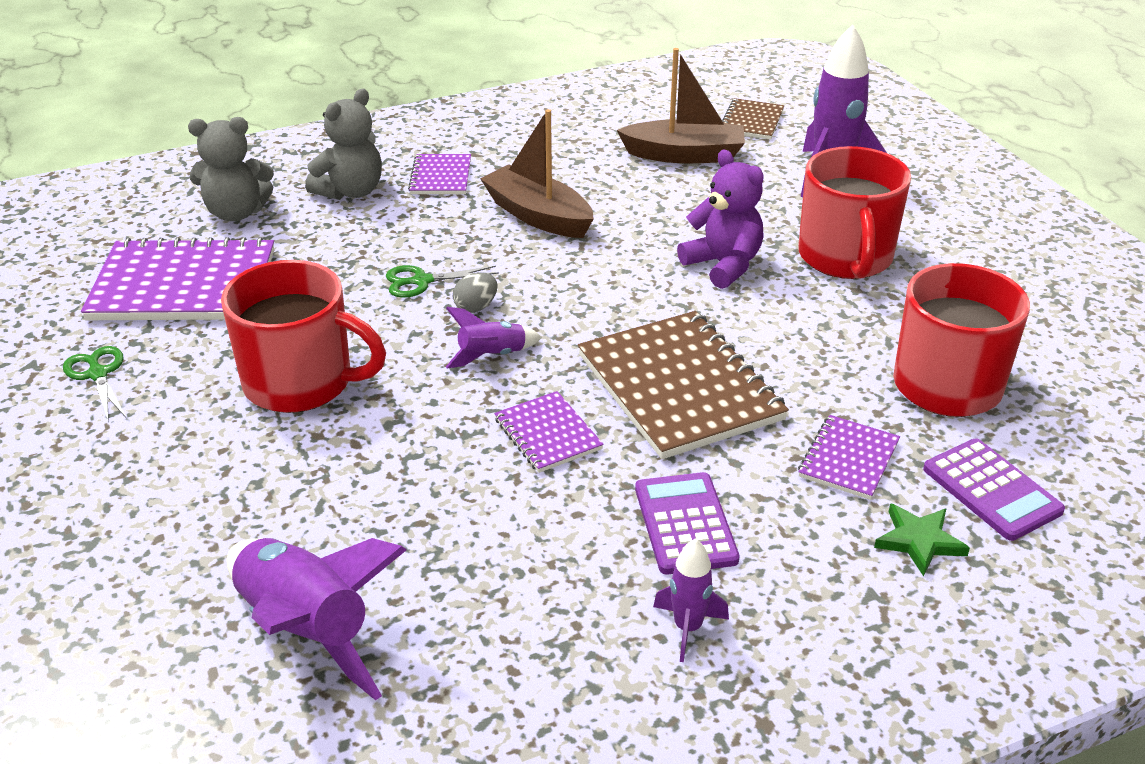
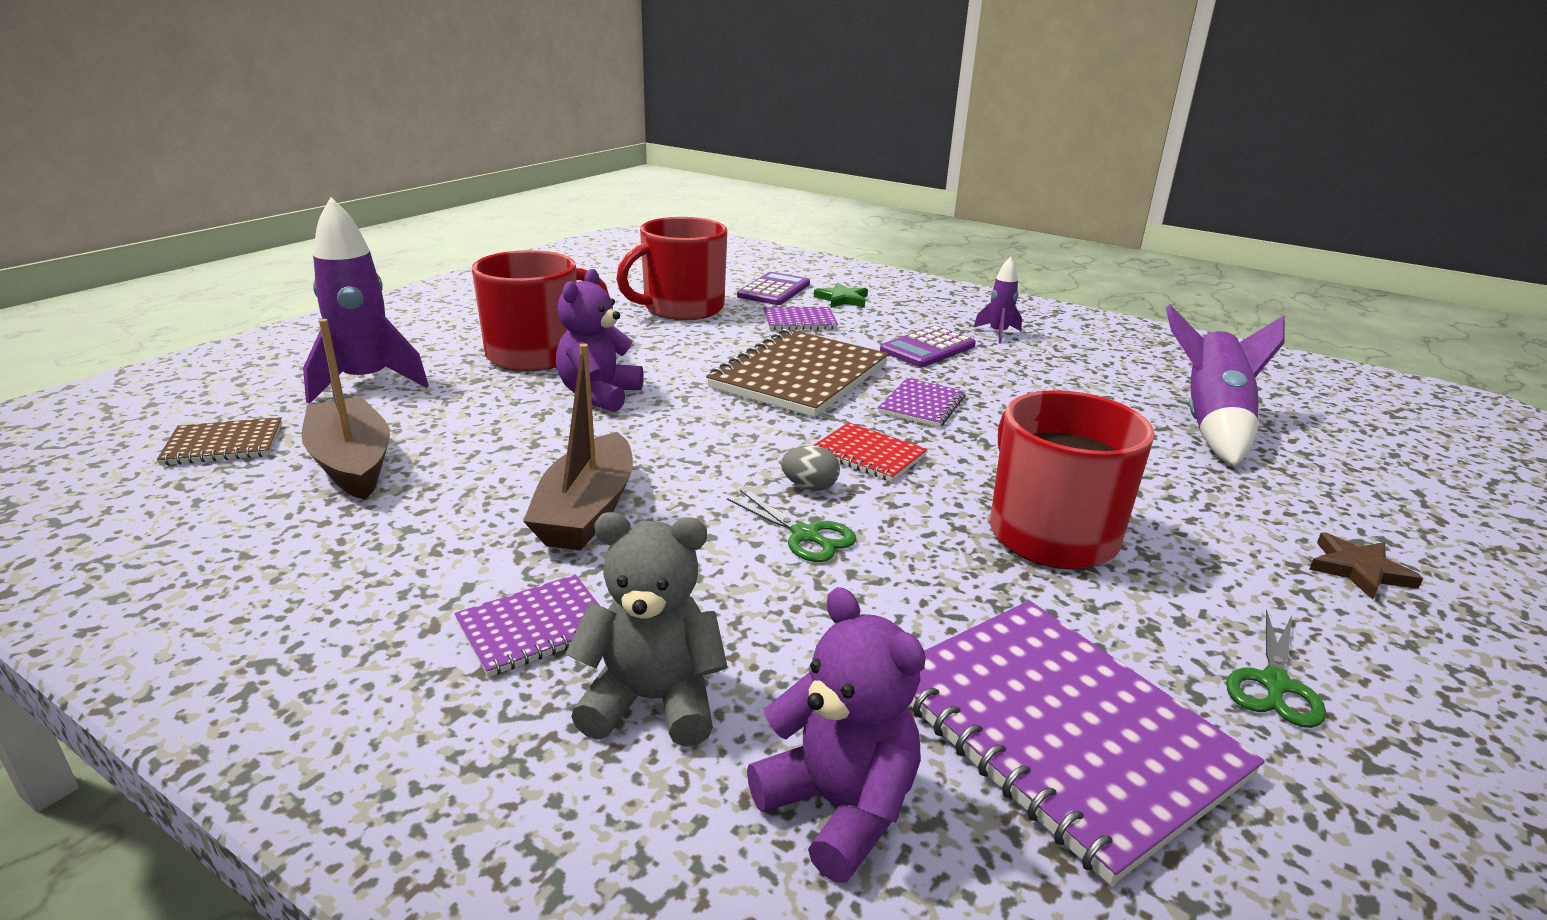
camera: 125 degrees left, 10 degrees down
(79, 507) = (1359, 570): none -> brown star
(236, 213) = (839, 807): grey teddy bear -> purple teddy bear
(492, 356) = (868, 454): purple rocket -> red notebook

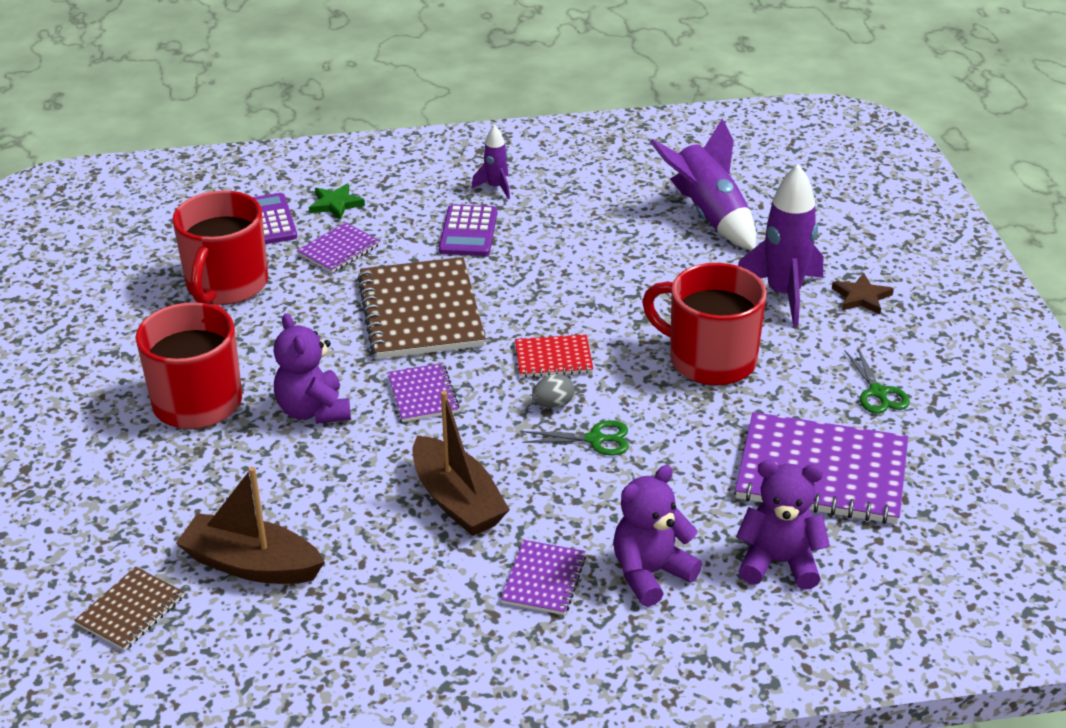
camera: 40 degrees left, 10 degrees up
(367, 382) = (120, 503): purple rocket -> purple rocket (783, 294)
(652, 701) = (650, 573): grey teddy bear -> purple teddy bear
(921, 405) = (532, 295): purple notebook -> purple notebook (422, 395)

